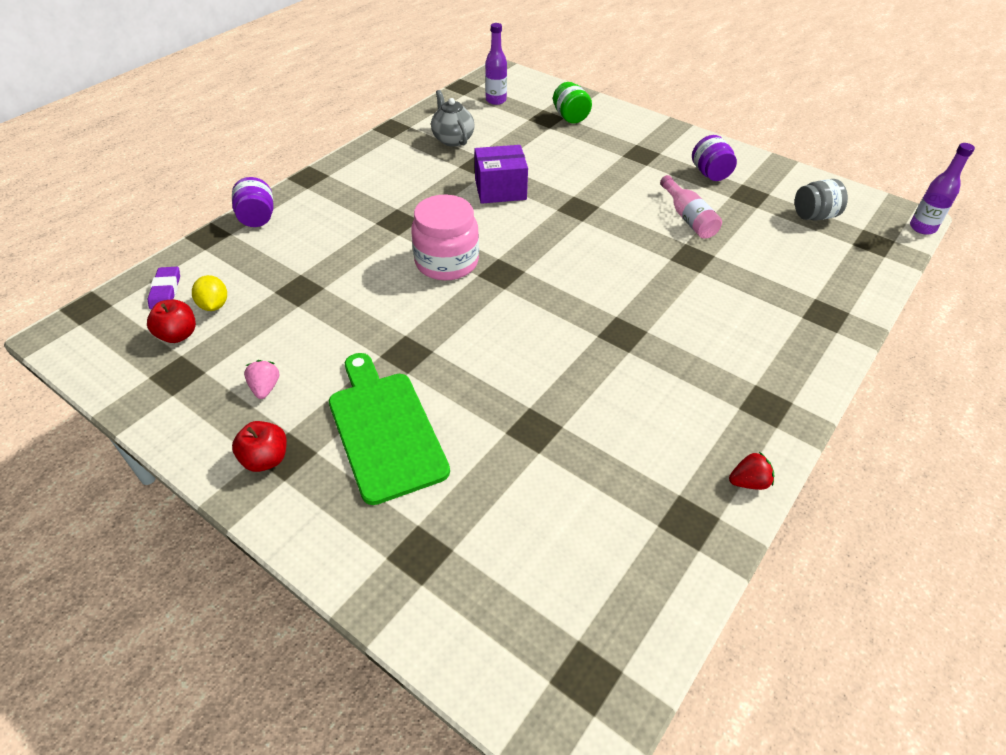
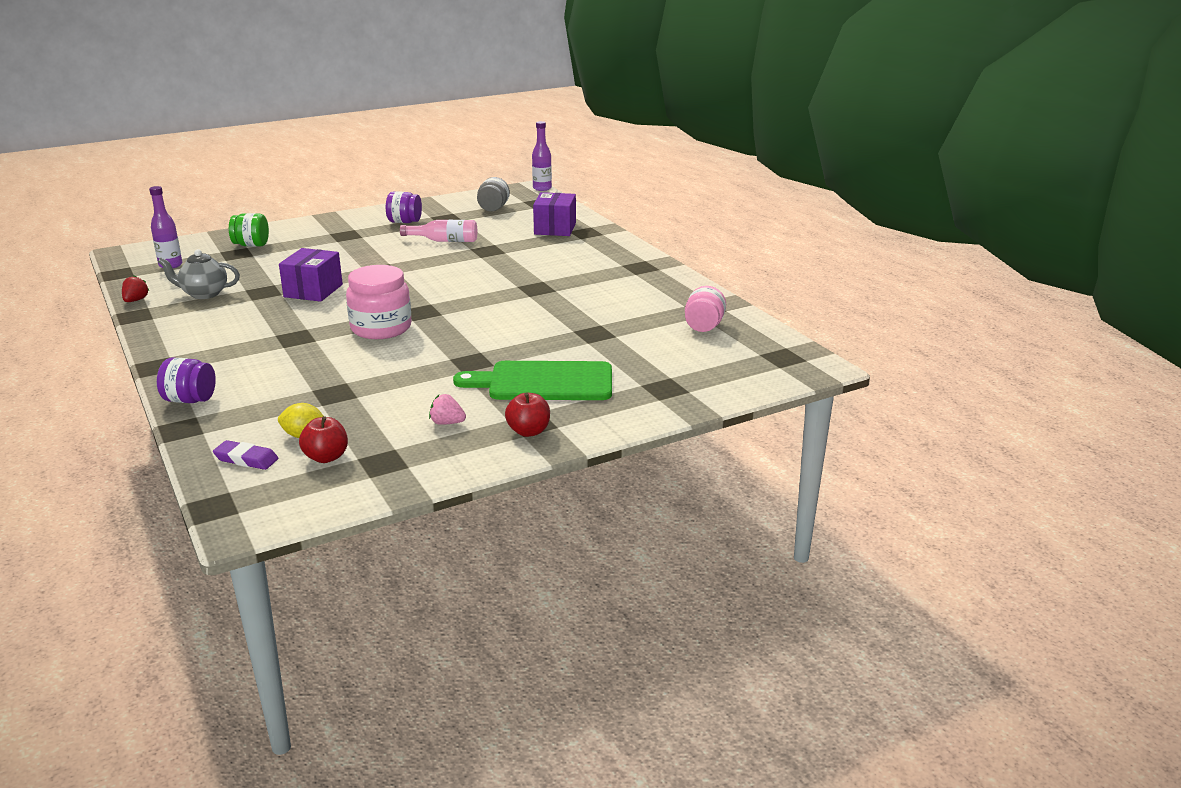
camera: 65 degrees left, 20 degrees down
(626, 539) = (704, 326): none -> pink jar
(748, 482) = (691, 286): red strawberry -> red strawberry (136, 300)
(809, 285) = (555, 228): none -> purple box

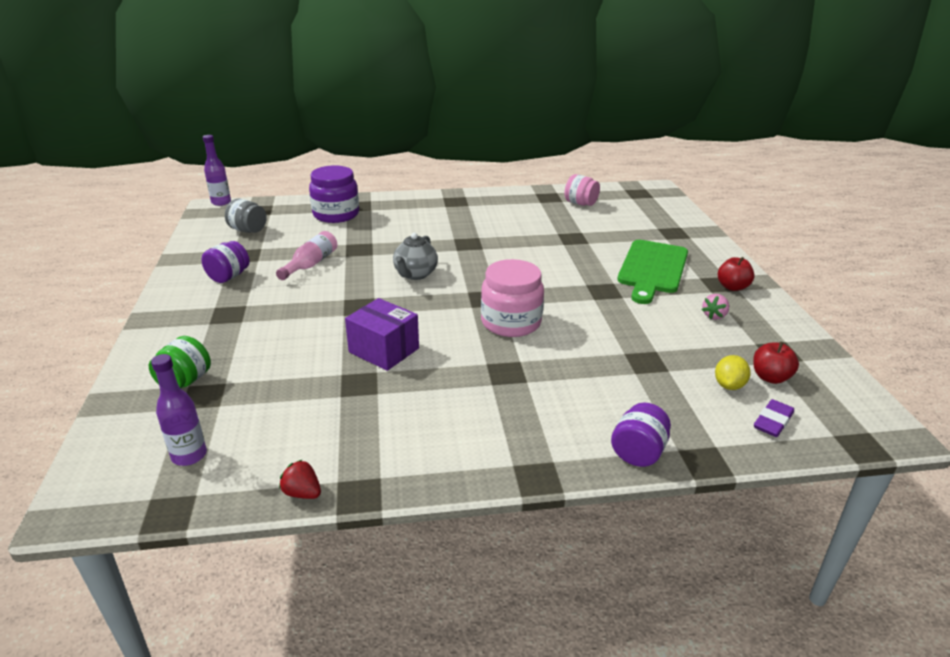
camera: 70 degrees left, 5 degrees up
(203, 294) = (328, 429): grey teapot -> grey teapot (415, 274)
(555, 228) = (336, 214): purple box -> purple jar

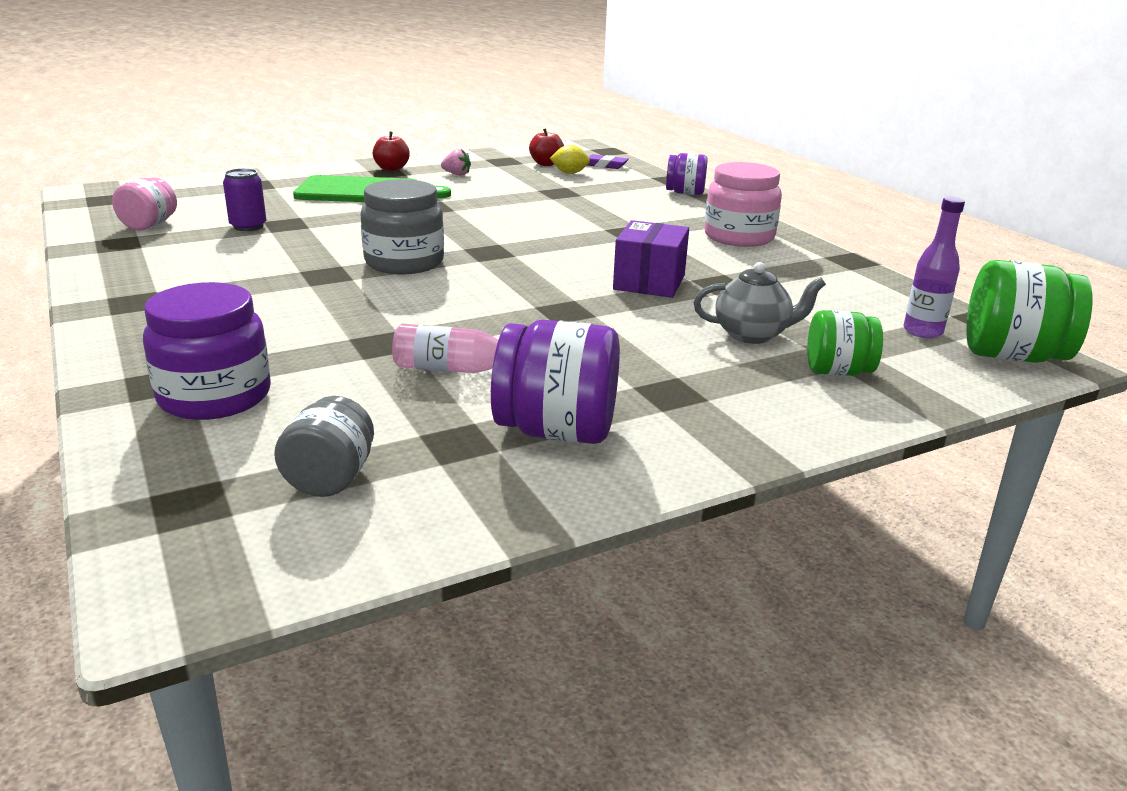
camera: 110 degrees left, 5 degrees down
(107, 485) = (1012, 356): none -> green jar
(221, 202) = (126, 595): purple bottle -> none
(228, 276) = (557, 431): purple jar -> purple jar, size x1.58
(302, 493) = (881, 278): red strawberry -> none
(415, 274) = (450, 293): grey teapot -> grey teapot (752, 335)
(477, 267) = (404, 262): none -> grey jar
(511, 322) = (535, 237): pink jar -> pink jar (739, 237)
(570, 227) = (248, 226): none -> purple can

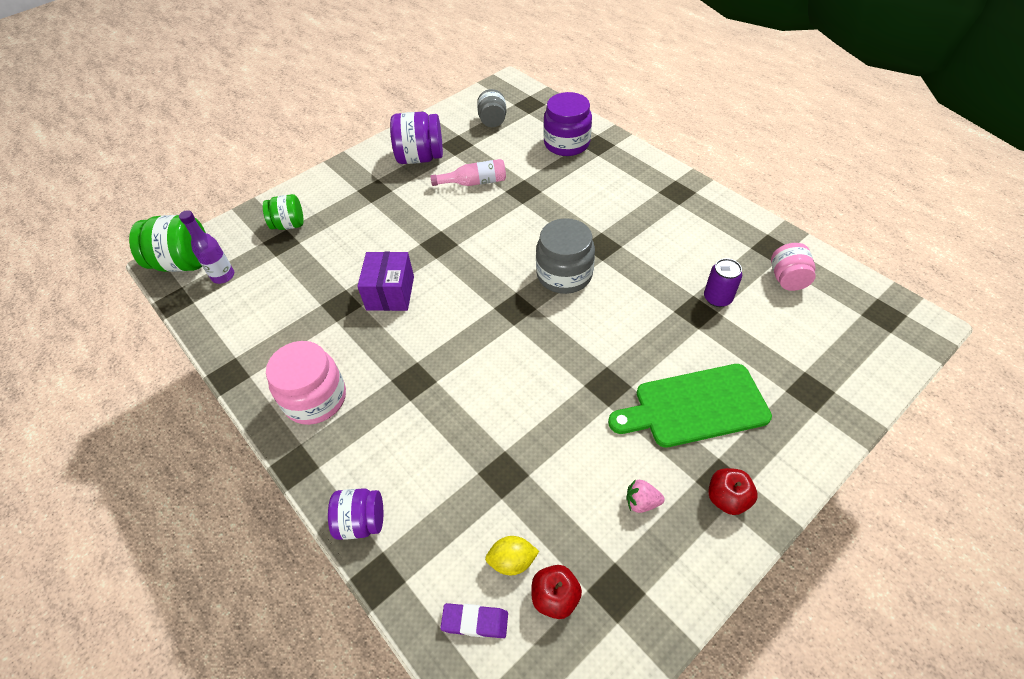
camera: 170 degrees right, 25 degrees up
(752, 335) = (328, 247): grey teapot -> none

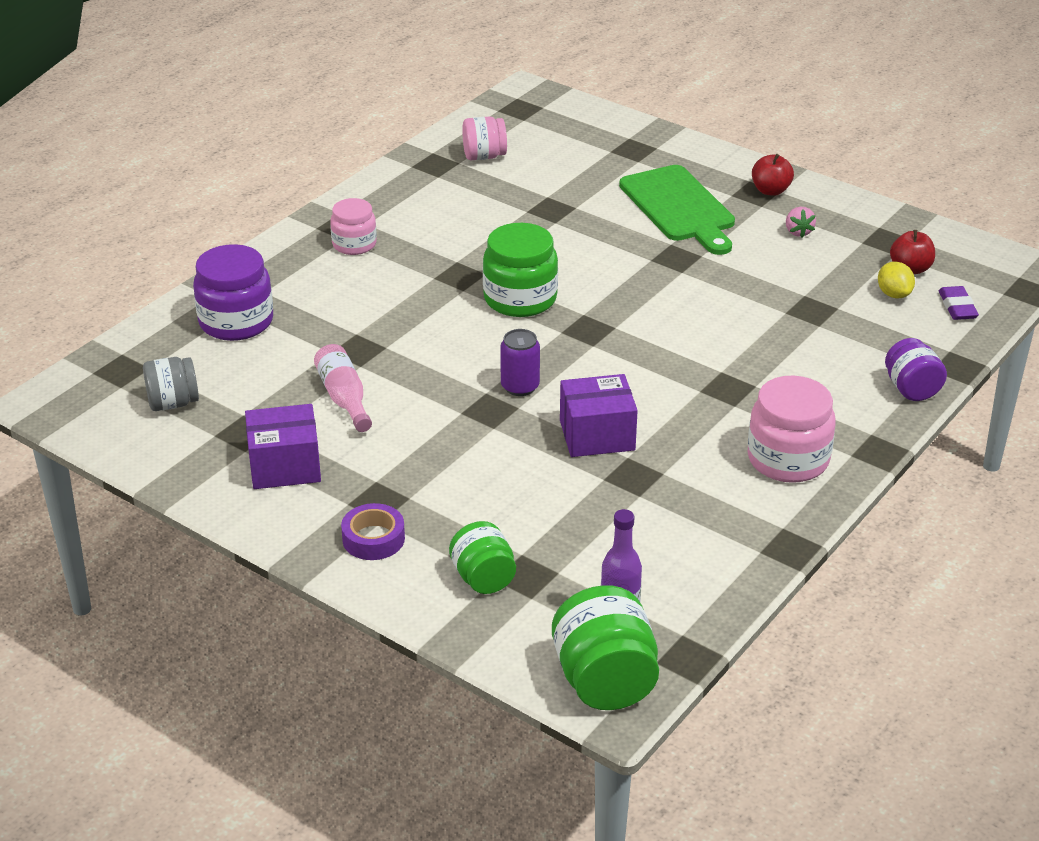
camera: 105 degrees left, 15 degrees down
(344, 186) = (373, 539): none -> purple tape
(420, 158) = (285, 466): purple jar -> purple box
(564, 275) = (520, 299): grey jar -> green jar
(651, 196) = (354, 244): none -> pink jar
(717, 298) = (526, 196): purple can -> purple can (520, 386)

